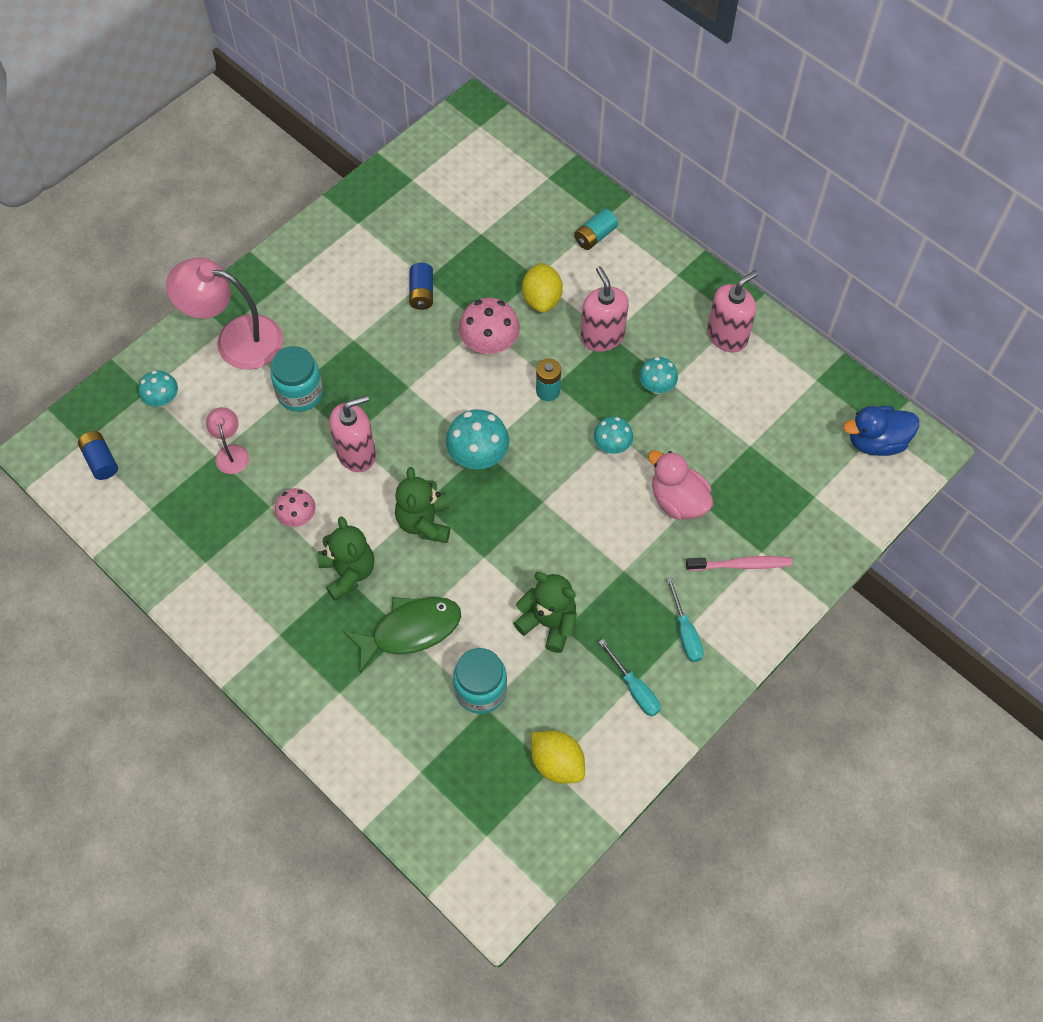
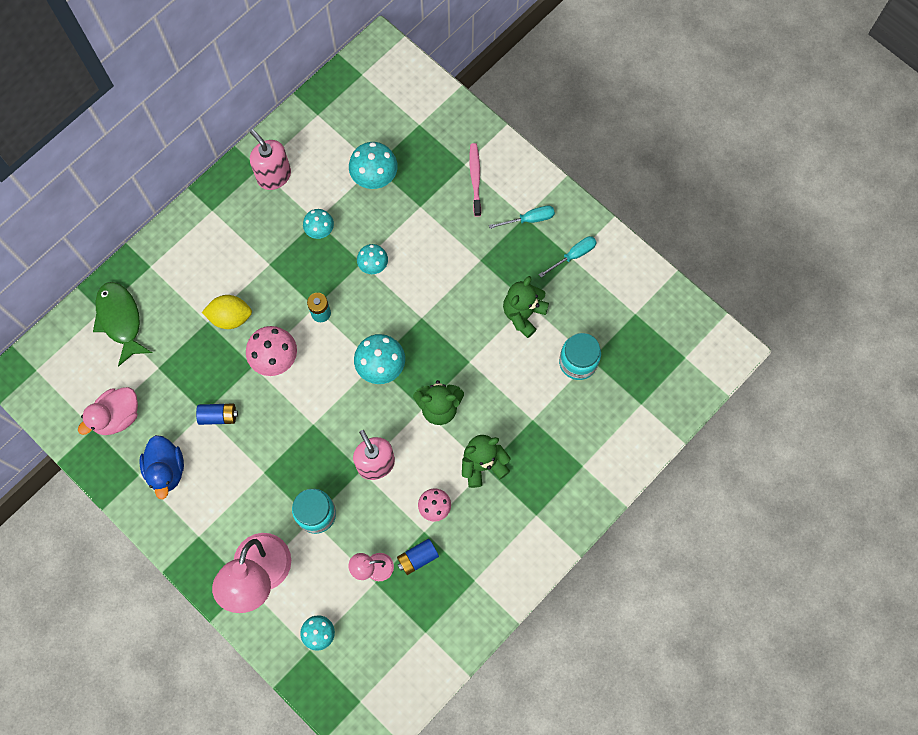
camera: 90 degrees left, 10 degrees up
(101, 460) = (378, 682): blue battery -> blue battery (417, 558)
(410, 630) = (531, 415): green fish -> green fish (120, 320)
(557, 763) = (630, 309): yellow lemon -> none
(595, 236) = (168, 273): turquoise battery -> none
(602, 336) = (270, 270): pink soap dispenser -> none
(678, 500) = (421, 219): pink duck -> pink duck (117, 416)
(733, 445) = (374, 177): none -> turquoise mushroom
(876, 442) = (373, 79): blue duck -> blue duck (166, 470)

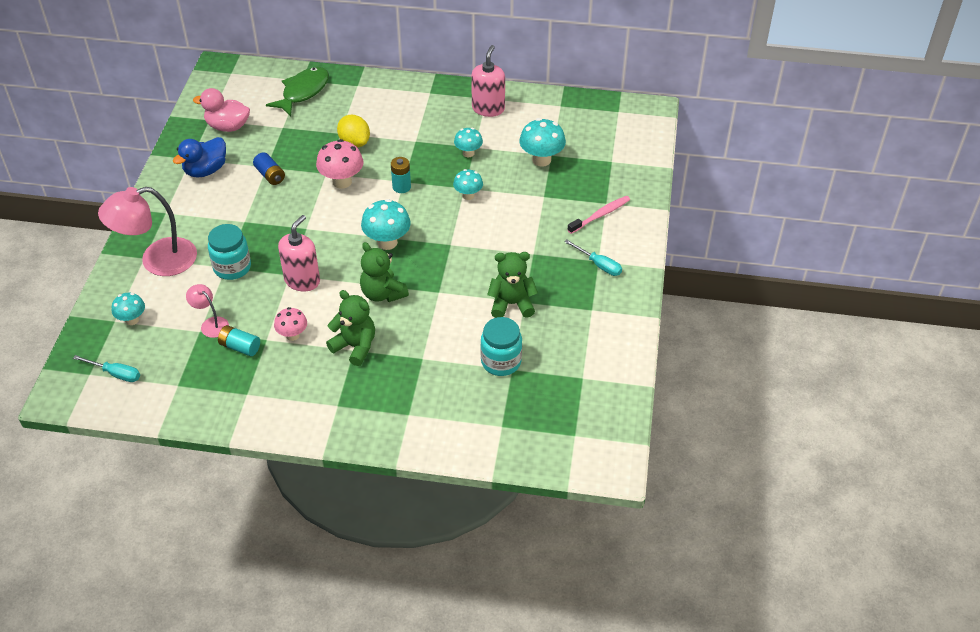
camera: 55 degrees right, 25 degrees down
(417, 558) = (240, 347): blue battery -> turquoise battery
(573, 255) = (595, 309): turquoise screwdriver -> turquoise screwdriver (115, 374)

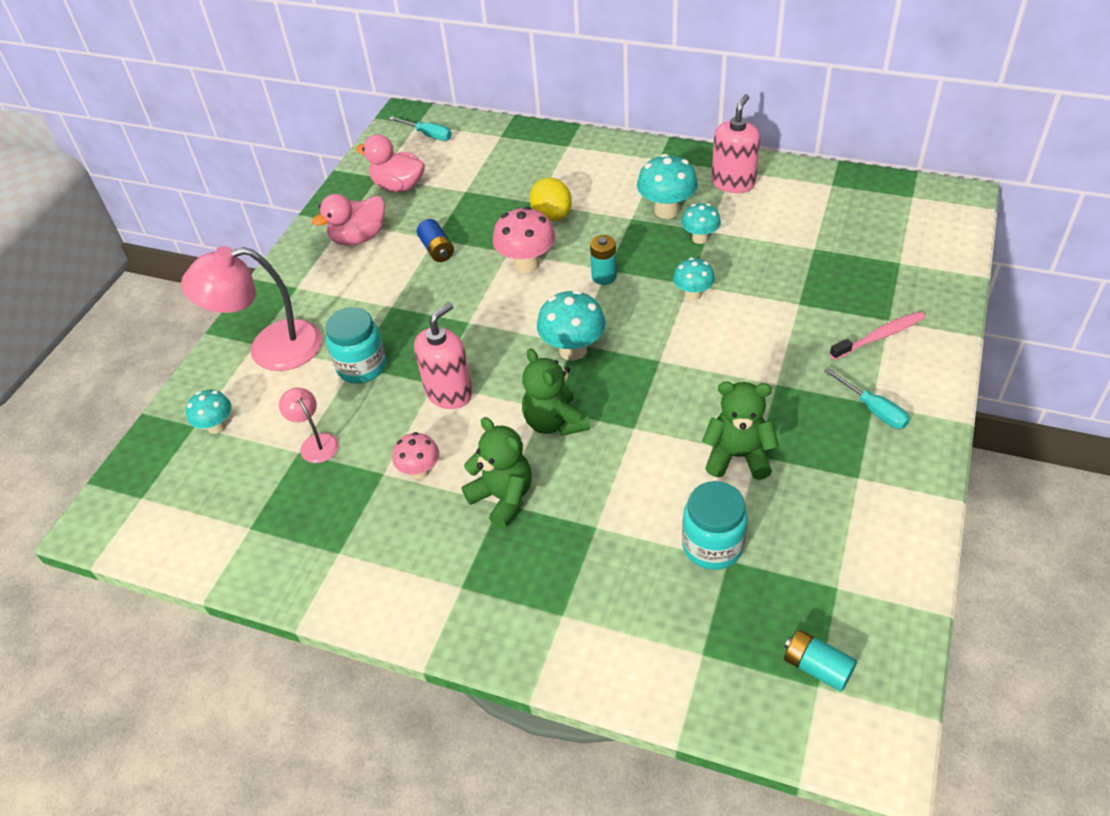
camera: 15 degrees right, 0 degrees up
(115, 374) = (174, 501): turquoise screwdriver -> turquoise screwdriver (428, 135)
(205, 170) = (359, 238): blue duck -> pink duck
(240, 347) = (346, 480): turquoise battery -> turquoise battery (817, 667)
(303, 92) = (499, 150): green fish -> none
(541, 160) = (800, 254): turquoise mushroom -> turquoise mushroom (666, 210)

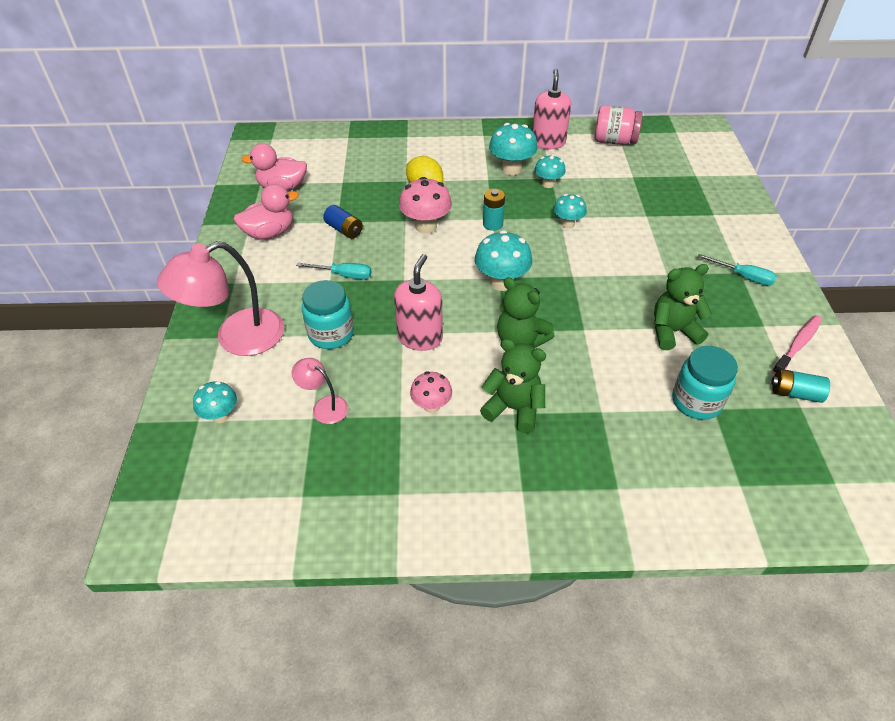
camera: 25 degrees left, 0 degrees up
(359, 238) = (269, 233): pink duck -> pink duck turned 150 degrees counterclockwise
(428, 135) = (286, 145): turquoise screwdriver -> turquoise screwdriver (343, 275)
(817, 667) = (825, 469): turquoise battery -> turquoise battery (795, 393)
(820, 195) = (614, 141): none -> pink jar
(879, 336) = (714, 226): pink toothbrush -> pink toothbrush (797, 345)

